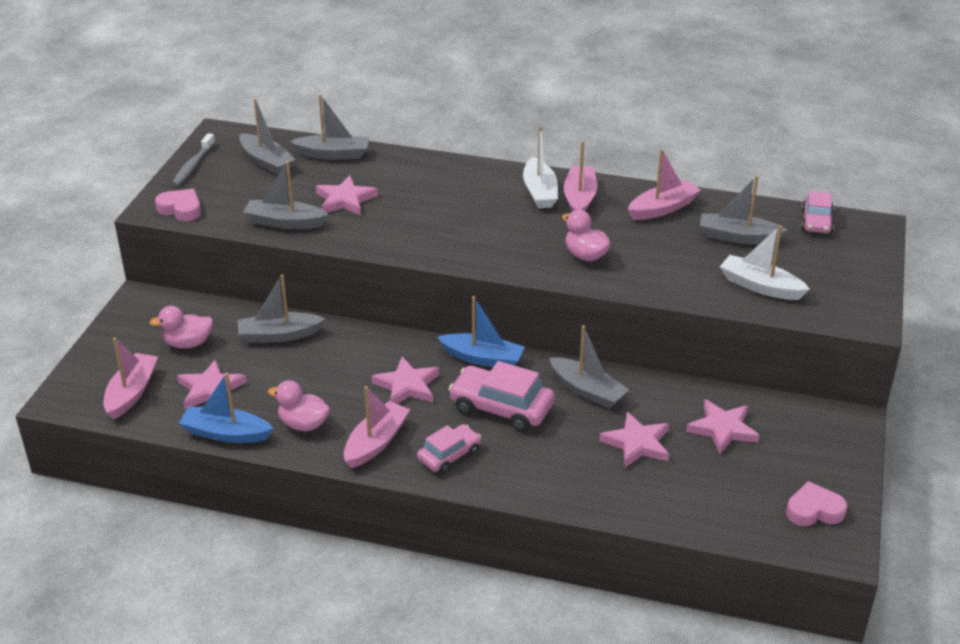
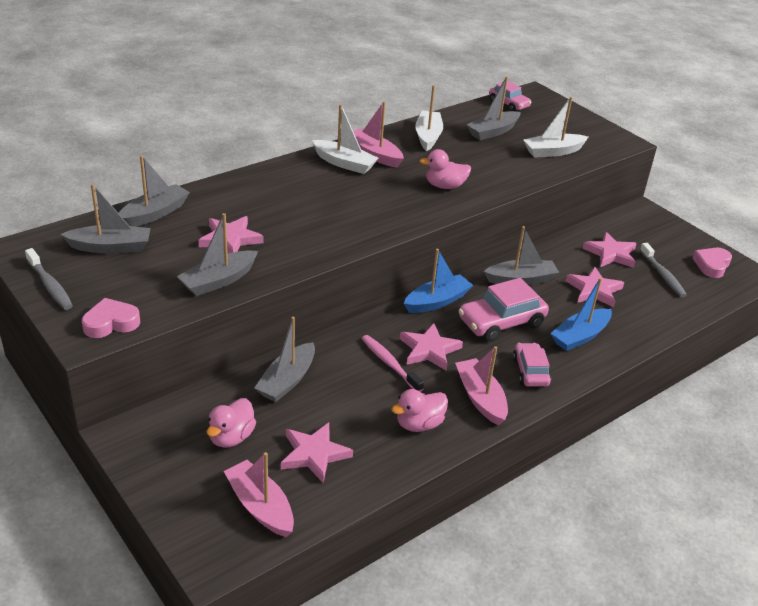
camera: 55 degrees left, 0 degrees up
(226, 433) = (384, 473): blue boat -> blue boat (580, 336)
(362, 373) = (389, 363): none -> pink toothbrush
(662, 208) = (428, 136): pink boat -> white boat
(736, 480) = (663, 275): none -> grey toothbrush

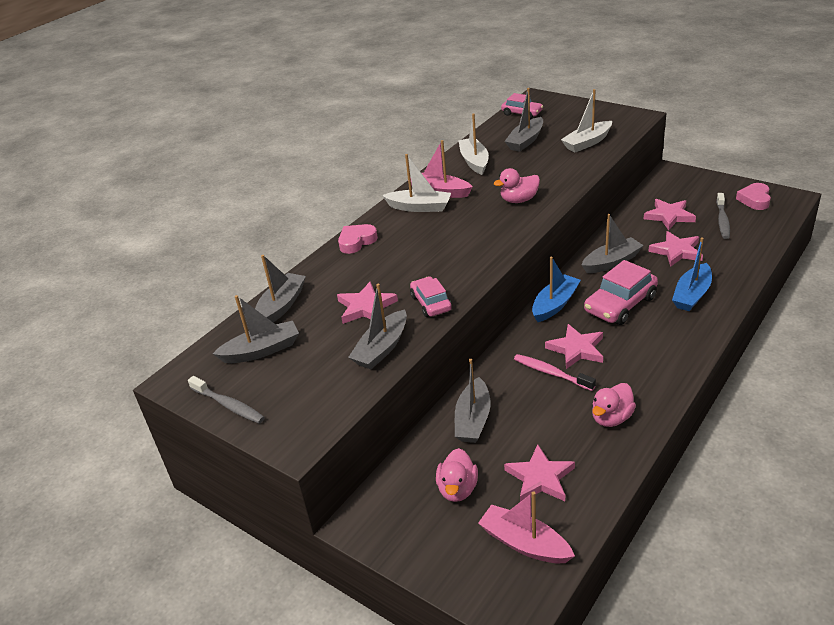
camera: 10 degrees left, 0 degrees up
(111, 323) = (310, 421): pink heart -> pink heart (356, 241)
(480, 398) = (647, 376): pink boat -> none
(530, 371) = (672, 339): pink car -> pink car (431, 303)
(663, 275) = (722, 220): grey toothbrush -> grey toothbrush turned 45 degrees clockwise

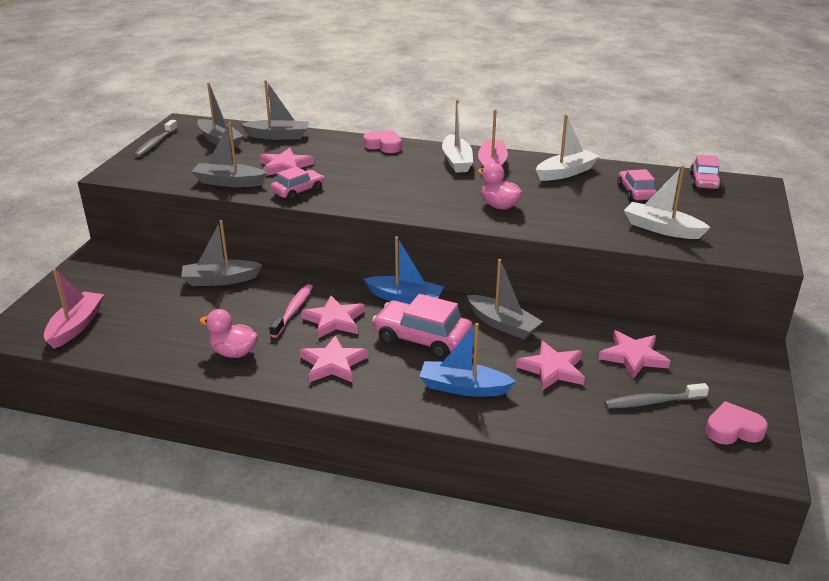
camera: 65 degrees right, 5 degrees down
(457, 489) = (136, 286): pink duck -> none
(525, 141) = (635, 193): grey boat -> pink car
(540, 478) = (150, 323): pink star -> pink star (333, 364)

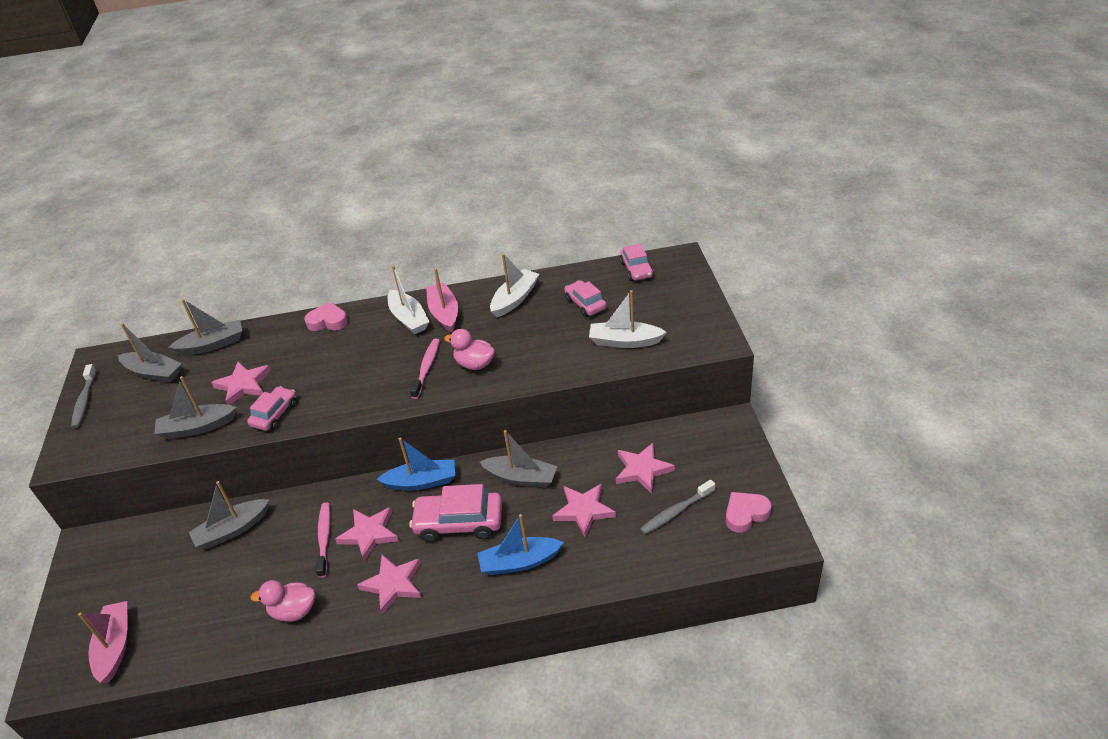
camera: 20 degrees left, 10 degrees up
(452, 197) = (426, 368): none -> pink toothbrush

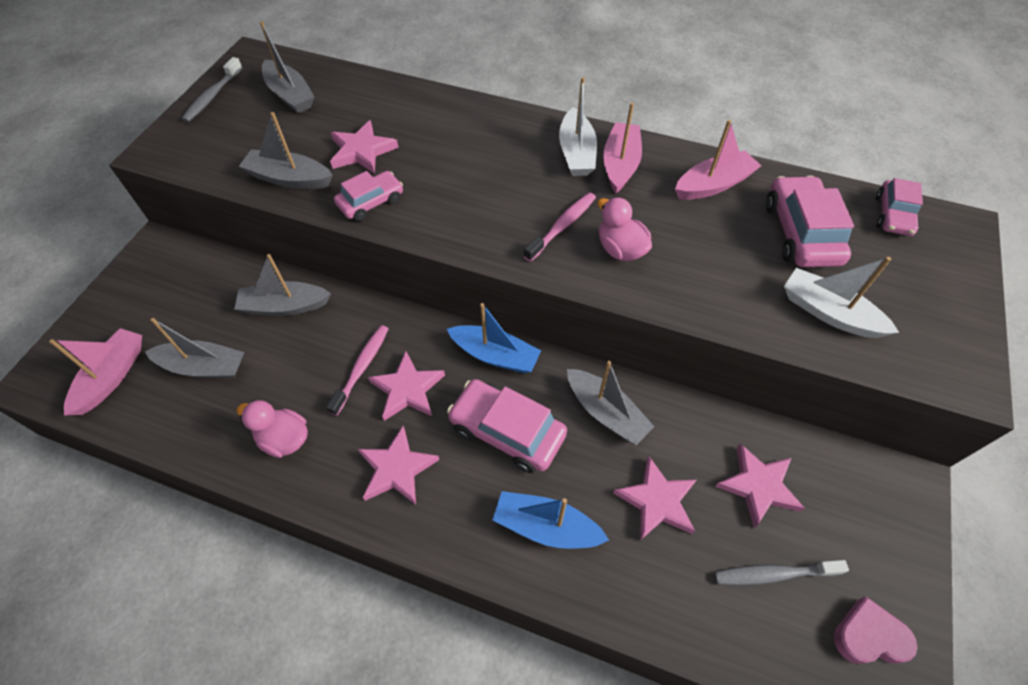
camera: 25 degrees right, 15 degrees up
(212, 345) = (362, 89): grey boat -> grey boat (204, 367)
(328, 321) = (489, 116): pink heart -> none
(515, 299) = (713, 185): white boat -> pink boat
(585, 304) = (800, 233): pink car -> pink car, size x1.61

